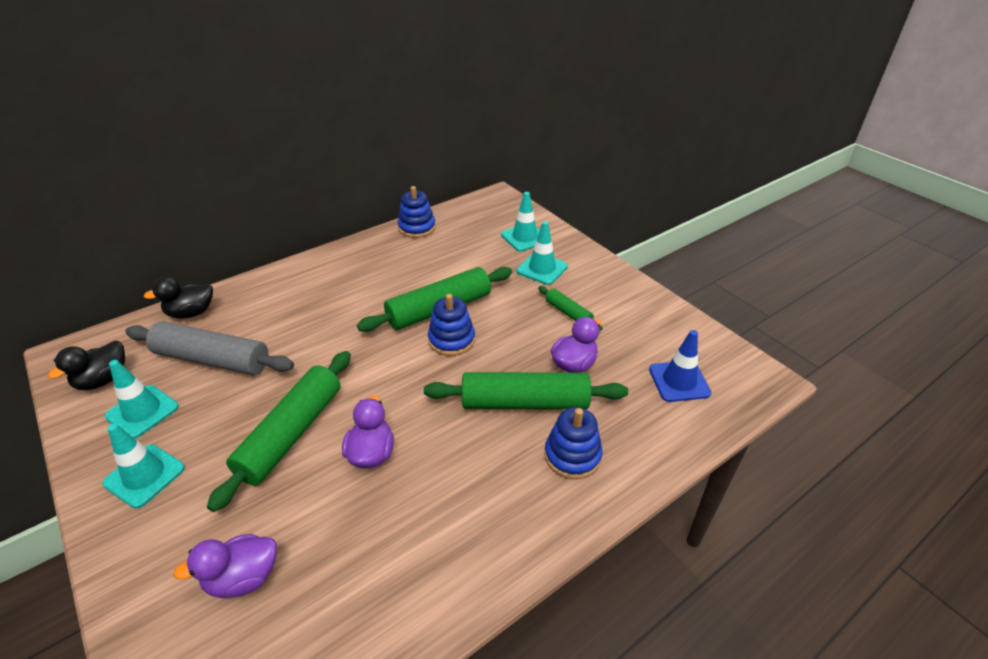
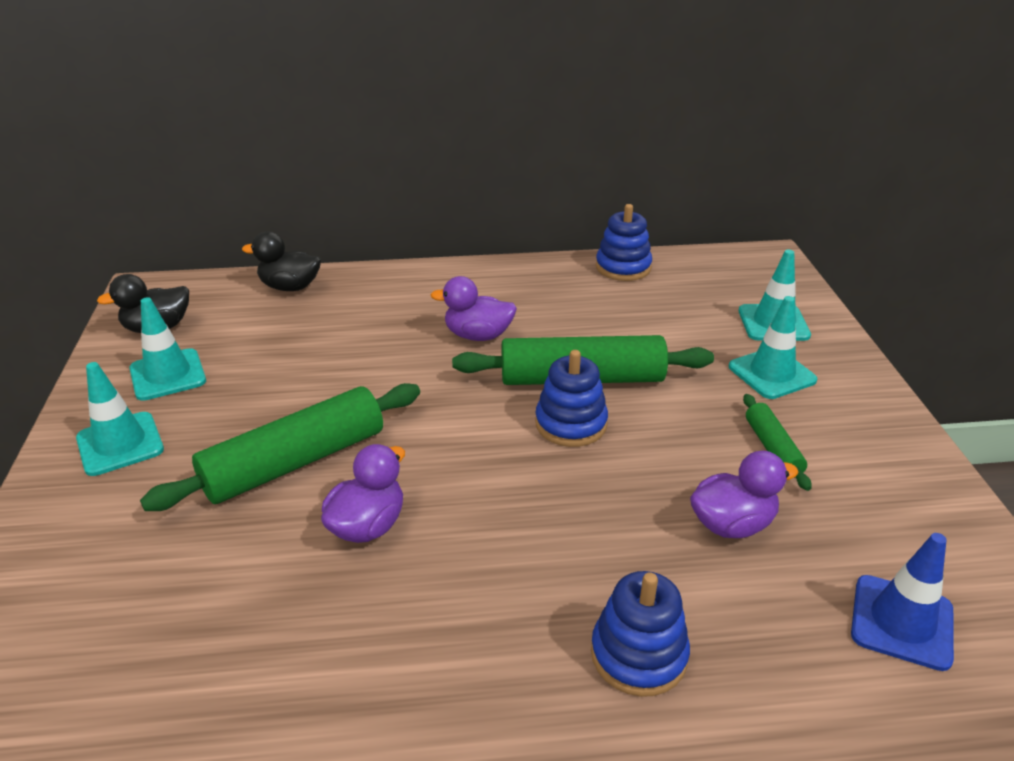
camera: 30 degrees right, 5 degrees down
(212, 359) = (274, 345): grey rolling pin -> none
(243, 578) = (126, 605): purple duck -> purple duck (478, 335)
(525, 402) = (617, 548): green rolling pin -> none

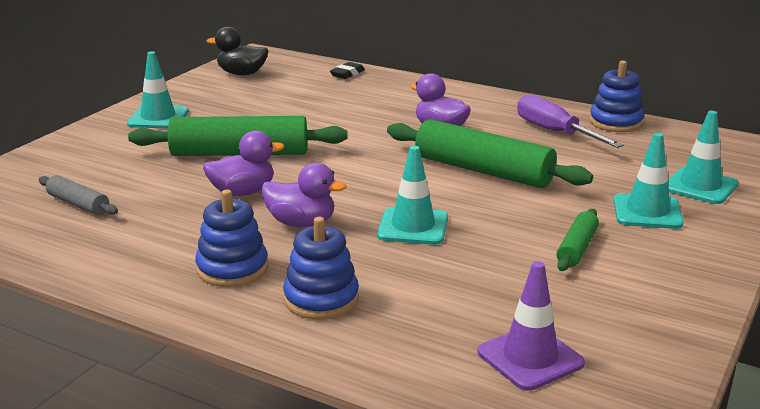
camera: 35 degrees right, 10 degrees down
(167, 654) = (78, 204): none -> grey rolling pin
(168, 375) = (220, 96): turquoise traffic cone -> turquoise traffic cone (413, 227)
(290, 287) = (347, 74): black duck -> black eraser
(571, 424) = (439, 189): blue stacking toy -> blue stacking toy (232, 269)
(587, 299) = (555, 132): none -> purple screwdriver
(732, 524) = (479, 271): purple duck -> purple duck (301, 223)
(901, 622) = (530, 358): blue traffic cone -> purple traffic cone

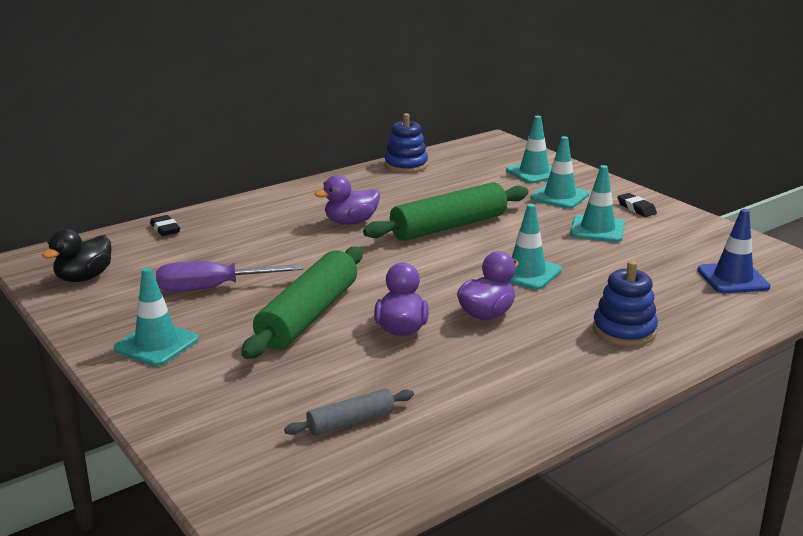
camera: 65 degrees left, 0 degrees up
(232, 269) = (552, 358): blue stacking toy -> none
(530, 358) = (733, 278): purple traffic cone -> blue traffic cone
(555, 132) = (402, 187): purple screwdriver -> purple screwdriver (213, 288)
(577, 248) = (597, 229): green rolling pin -> turquoise traffic cone
(678, 264) = (636, 208): none -> black eraser

